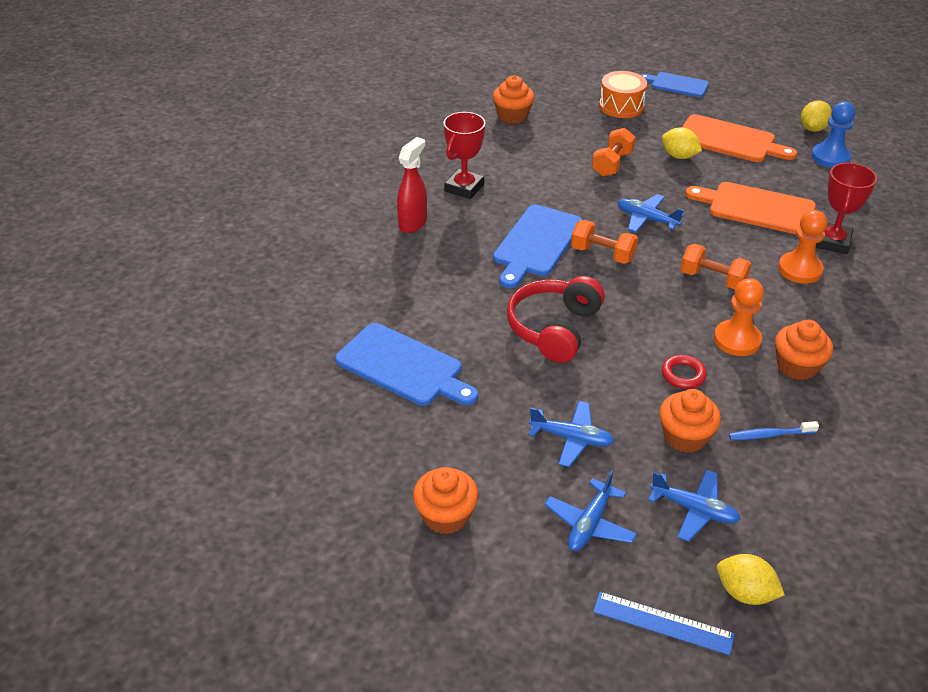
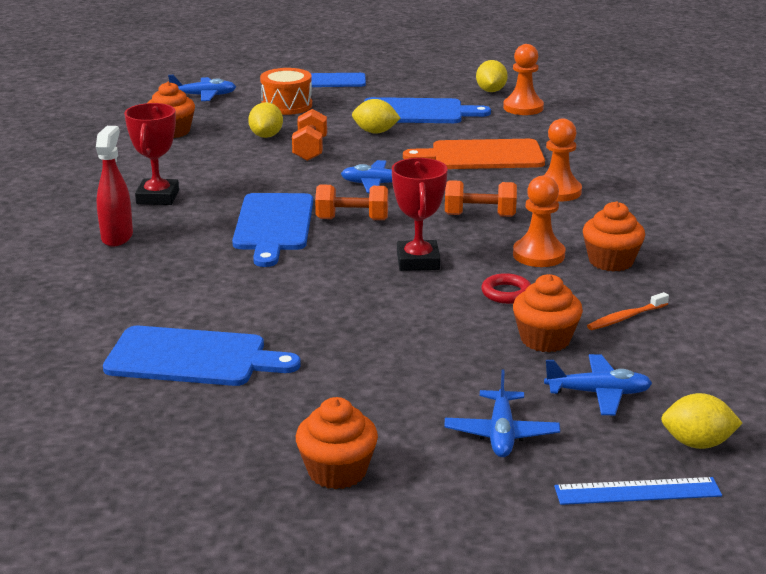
camera: 25 degrees left, 15 degrees down
(554, 328) = (344, 288): red headphones -> none
(571, 438) = (429, 370): blue plane -> blue plane (204, 96)
(585, 139) = (266, 136): none -> yellow lemon
(729, 140) = (417, 112): orange cutting board -> blue cutting board
(770, 435) = (626, 317): blue toothbrush -> orange toothbrush
(830, 157) = (523, 108): blue pawn -> orange pawn
(832, 242) = (572, 166): red trophy -> red trophy (418, 261)

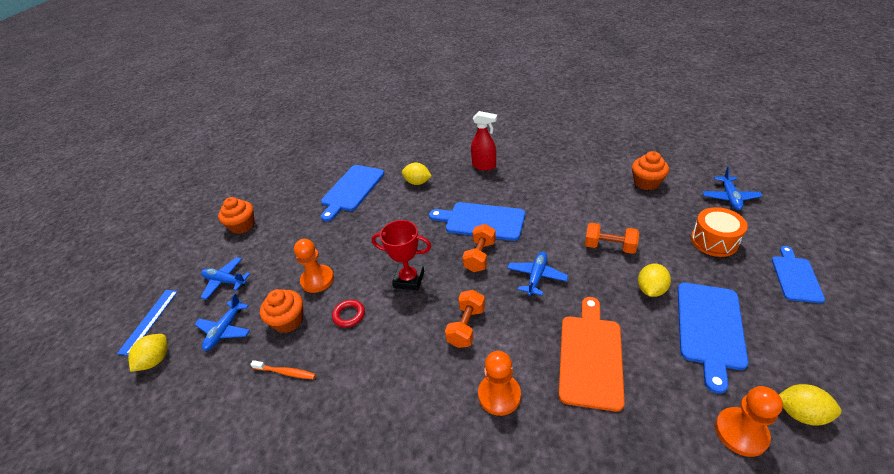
camera: 110 degrees right, 15 degrees up
(157, 197) = (534, 178): red trophy -> none
(266, 136) = (639, 226): yellow lemon -> yellow lemon (417, 182)
(538, 255) = (391, 347): orange pawn -> orange pawn (317, 280)
(611, 261) = (362, 391): orange cupcake -> none
(626, 317) = (286, 372): orange toothbrush -> orange toothbrush turned 120 degrees clockwise

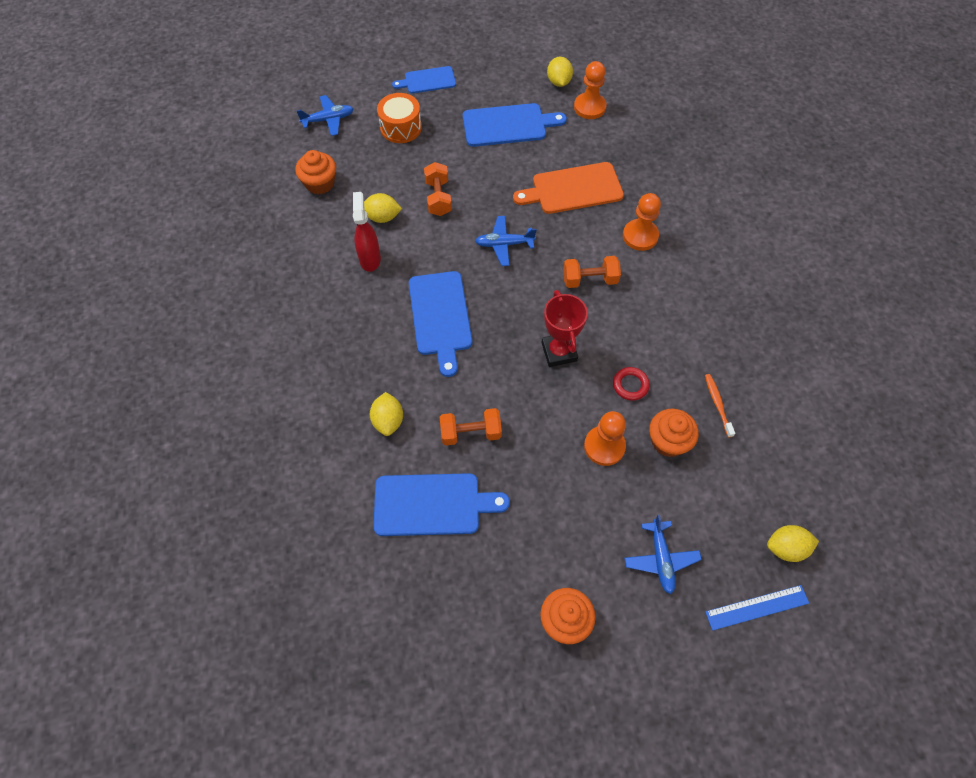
camera: 120 degrees left, 20 degrees up
(225, 330) = (714, 501): blue plane -> none
(480, 256) = (497, 299): orange dumbbell -> orange dumbbell (470, 433)
(484, 166) = (327, 351): red spray bottle -> red spray bottle (370, 259)
(651, 289) = (482, 162): yellow lemon -> yellow lemon (382, 217)

